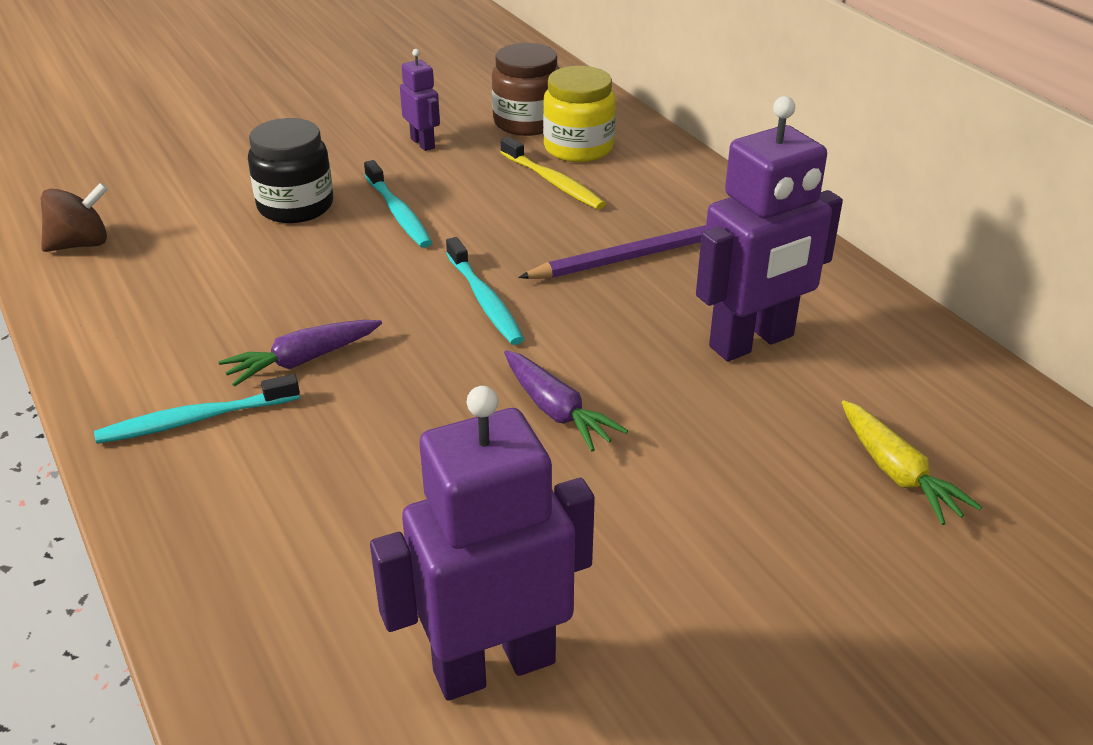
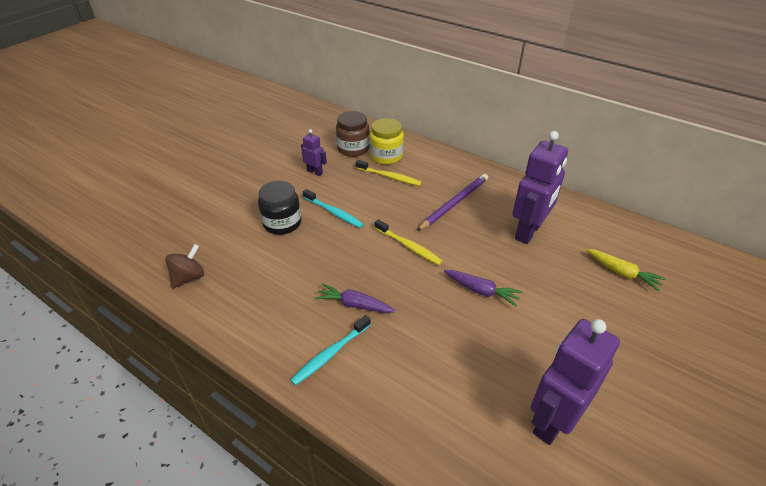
camera: 25 degrees left, 5 degrees up
(302, 360) = (354, 305): purple carrot -> purple carrot turned 75 degrees clockwise
(484, 300) = (408, 246): turquoise toothbrush -> yellow toothbrush

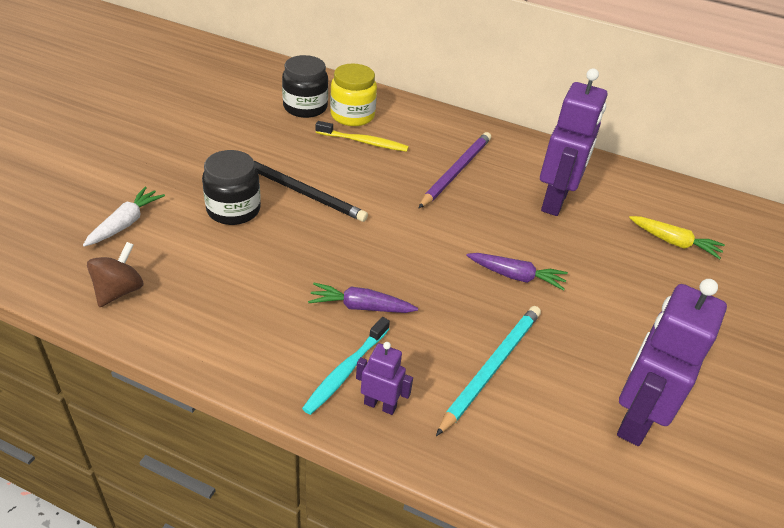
camera: 15 degrees left, 0 degrees up
(206, 228) = (125, 223): none -> white carrot
(315, 172) = (260, 140): purple robot -> purple robot (380, 405)
(334, 212) = (301, 192): turquoise toothbrush -> black pencil
(353, 148) = (305, 107): brown jar -> black jar
(408, 246) = (412, 228): yellow toothbrush -> none
(442, 364) = (491, 368): none -> turquoise pencil

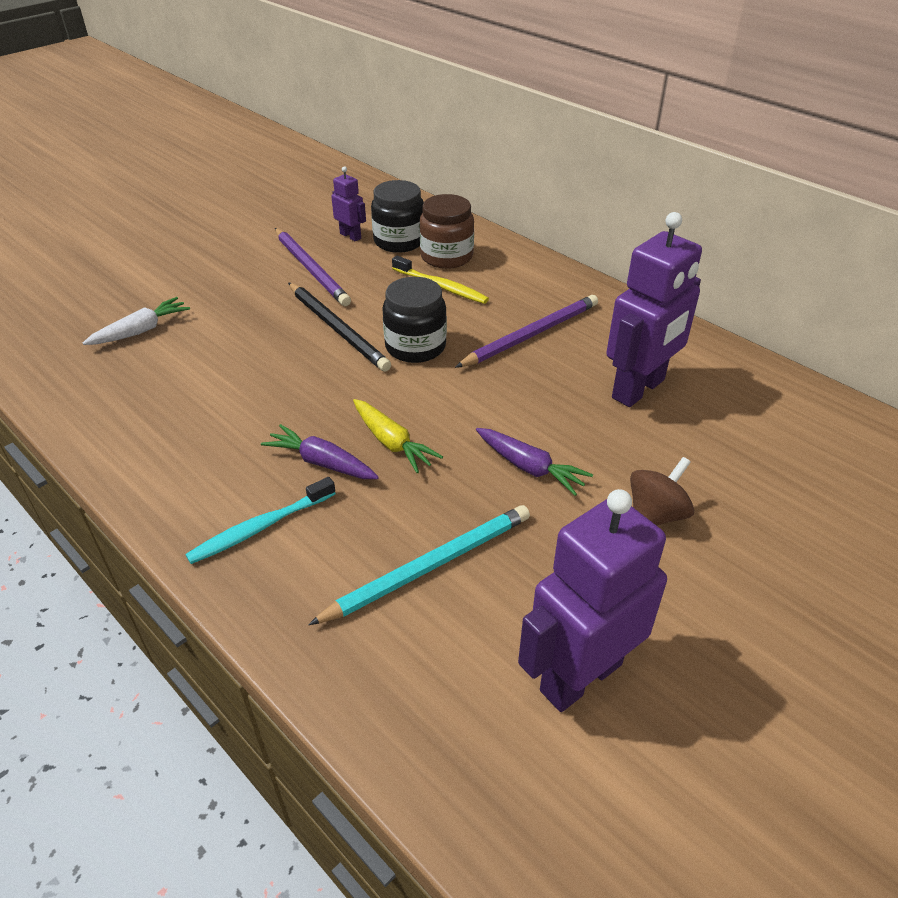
camera: 25 degrees right, 0 degrees up
(119, 291) = (92, 395): brown spinning top -> brown spinning top (655, 515)
(233, 210) = (254, 335): black jar -> black jar (415, 346)
(245, 142) = (311, 269): none -> purple pencil
(352, 115) = (446, 257): yellow jar -> brown jar
(380, 405) = (273, 574): purple robot -> purple robot (350, 236)
(674, 242) = (778, 470): yellow carrot -> yellow carrot (392, 443)

